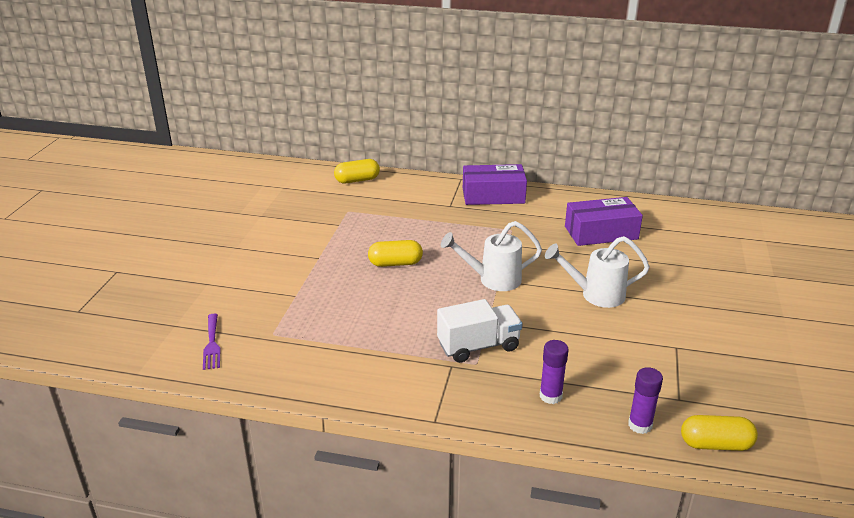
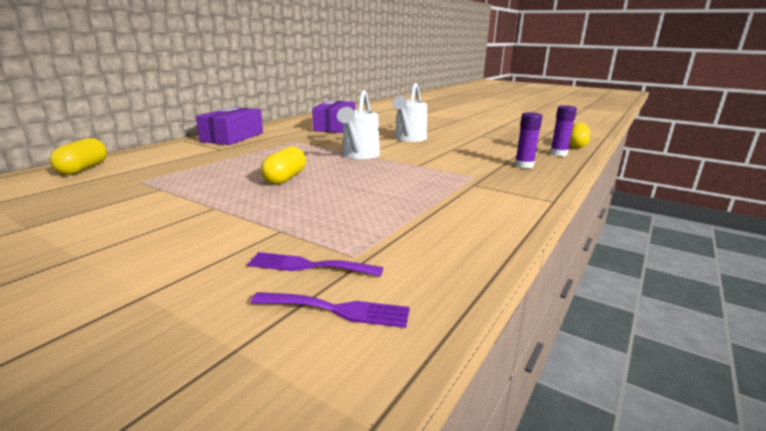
camera: 70 degrees left, 10 degrees down
(253, 321) = (308, 266): none -> purple fork
(478, 346) = (450, 173): white truck -> none

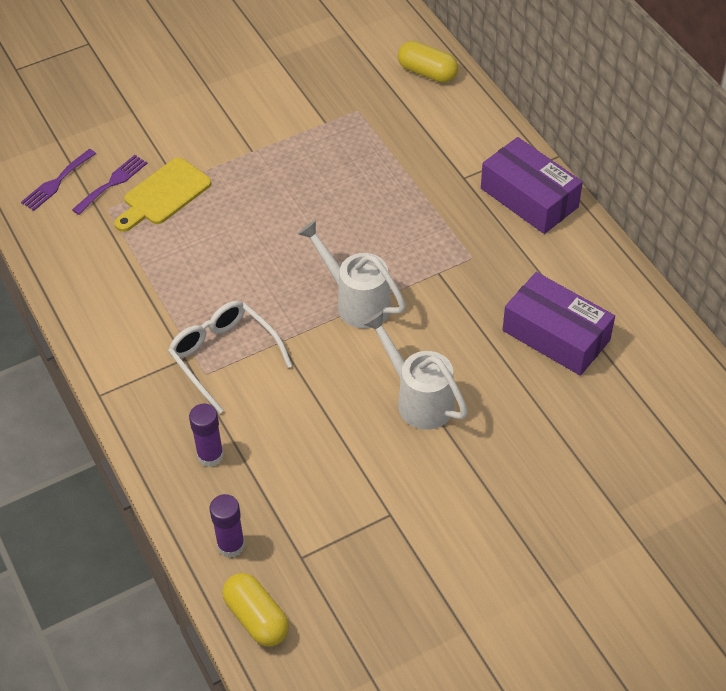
camera: 120 degrees right, 30 degrees up
(285, 178) = (304, 211): yellow capsule -> none
(306, 232) = (163, 195): none -> yellow cutting board
(452, 175) = (224, 356): none -> white glasses

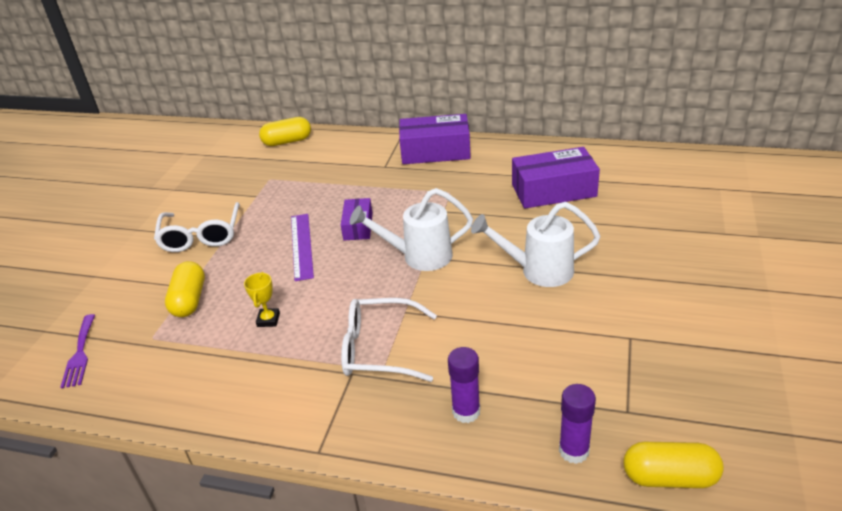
camera: 45 degrees left, 15 degrees down
(112, 183) = (134, 322): purple fork -> none
(163, 195) = (189, 300): yellow cutting board -> yellow capsule
(190, 262) = (268, 320): none -> yellow trophy
(238, 133) = (201, 236): none -> white glasses
(292, 210) = (301, 246): none -> purple ruler
(355, 228) = (358, 226): none -> purple box

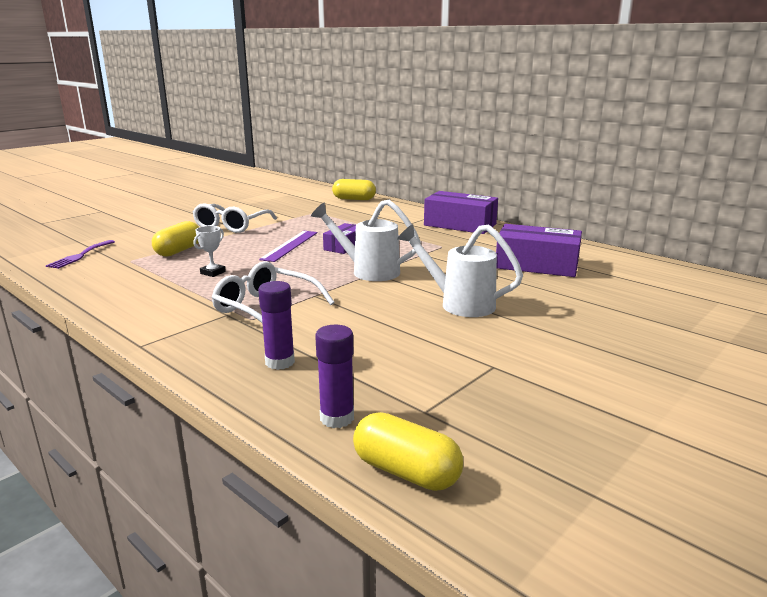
camera: 25 degrees right, 15 degrees down
(268, 320) = (213, 272): yellow trophy -> white trophy

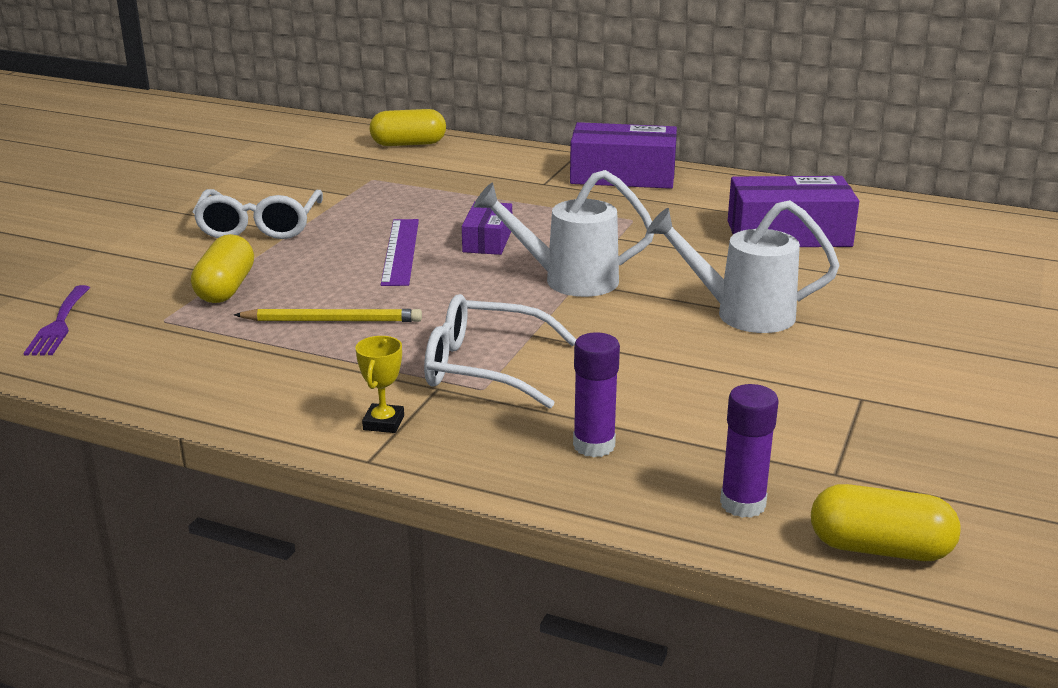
camera: 20 degrees left, 5 degrees up
(174, 327) = (383, 423): none -> yellow trophy
(213, 272) = (332, 320): white trophy -> yellow pencil

